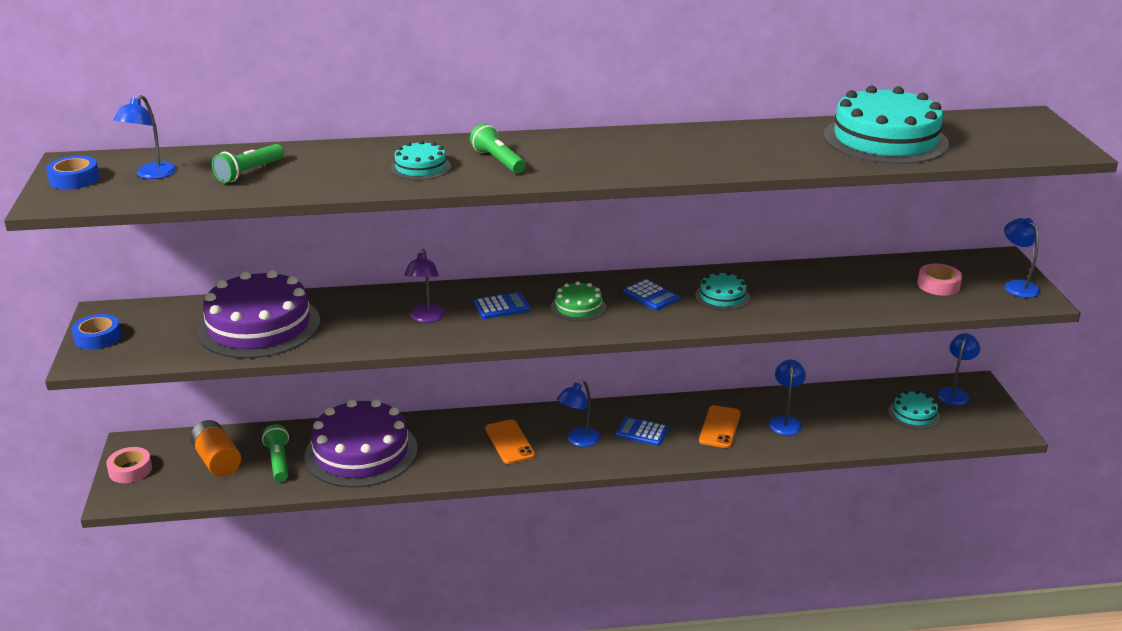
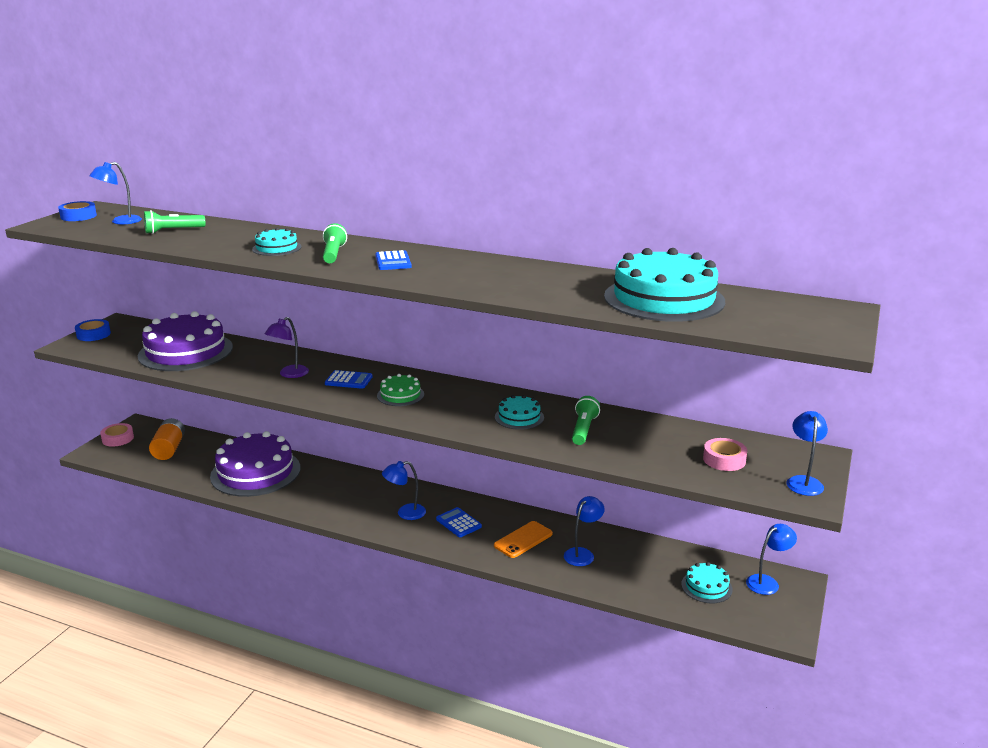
camera: 30 degrees right, 5 degrees down
(278, 461) = (201, 461): green flashlight -> green flashlight (583, 429)
(509, 442) = (356, 498): orange phone -> none
(651, 296) = (464, 402): blue calculator -> blue calculator (393, 261)

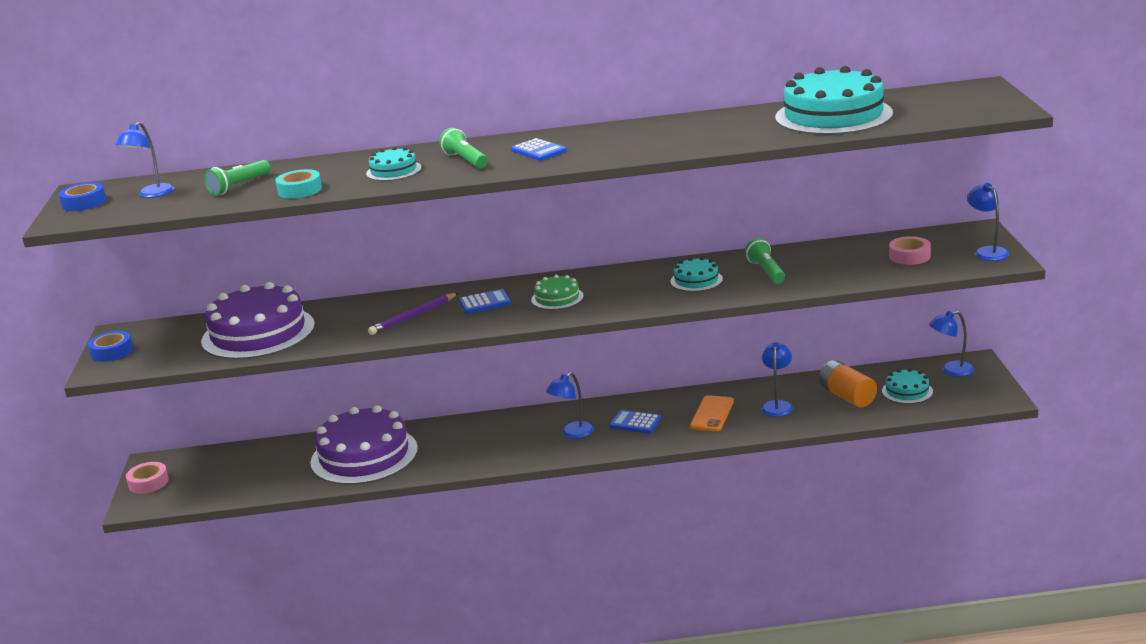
camera: 25 degrees left, 0 degrees up
(169, 449) = (229, 470): orange battery -> orange battery (847, 396)
(197, 245) = (300, 190): none -> turquoise tape
(289, 374) = (413, 316): purple lamp -> purple pencil
(767, 582) = (951, 370): blue lamp -> blue lamp turned 135 degrees counterclockwise

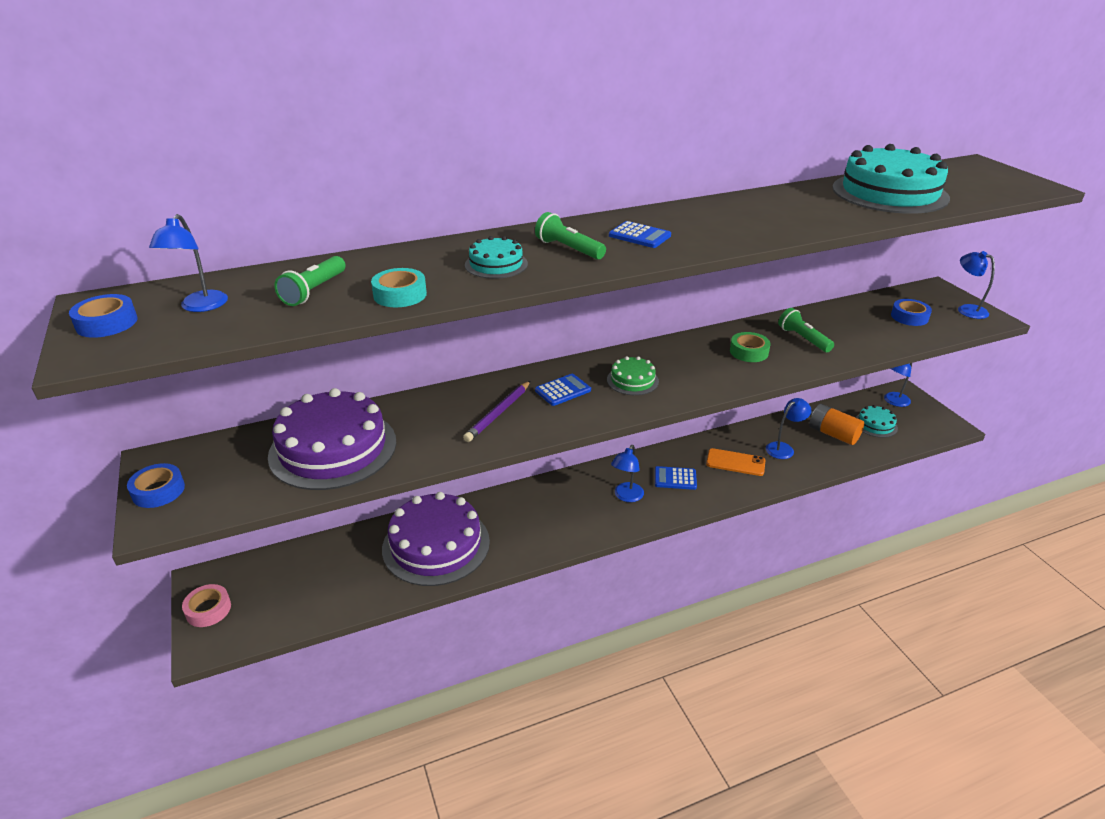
camera: 20 degrees left, 10 degrees up
(696, 280) = (749, 352): turquoise cake -> green tape
(712, 414) = (735, 462): orange phone -> orange phone turned 75 degrees counterclockwise
(777, 405) = (783, 448): blue lamp -> blue lamp turned 60 degrees clockwise
(909, 256) = (909, 317): pink tape -> blue tape

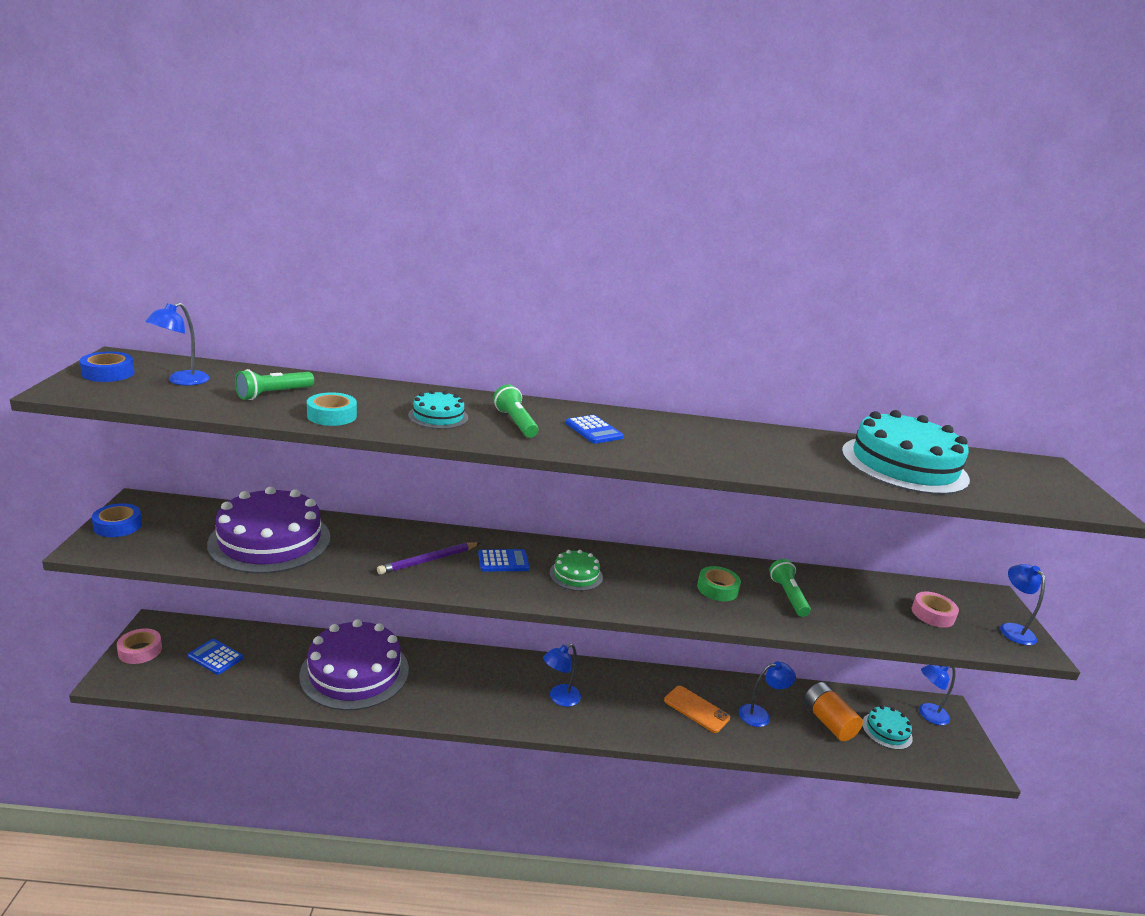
camera: 20 degrees right, 10 degrees down
(675, 478) = (621, 700): blue calculator -> blue calculator (215, 657)
(909, 317) = (932, 614): blue tape -> pink tape

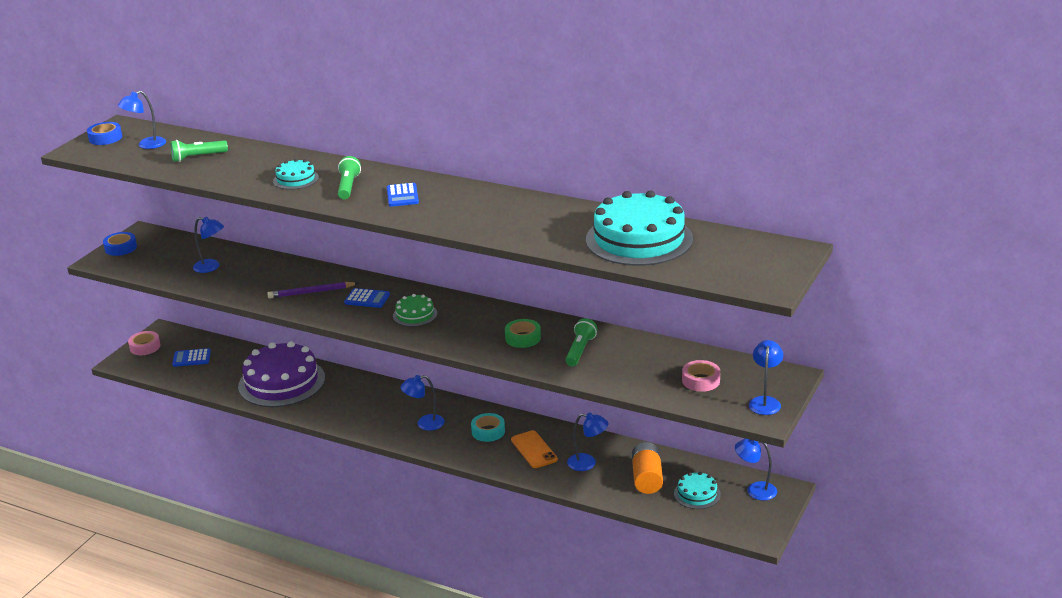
camera: 30 degrees right, 5 degrees up
(215, 657) = (191, 358): blue calculator -> blue calculator turned 60 degrees counterclockwise
(270, 540) = (211, 267): purple cake -> blue lamp
(332, 416) = (222, 176): turquoise tape -> turquoise tape (488, 431)

